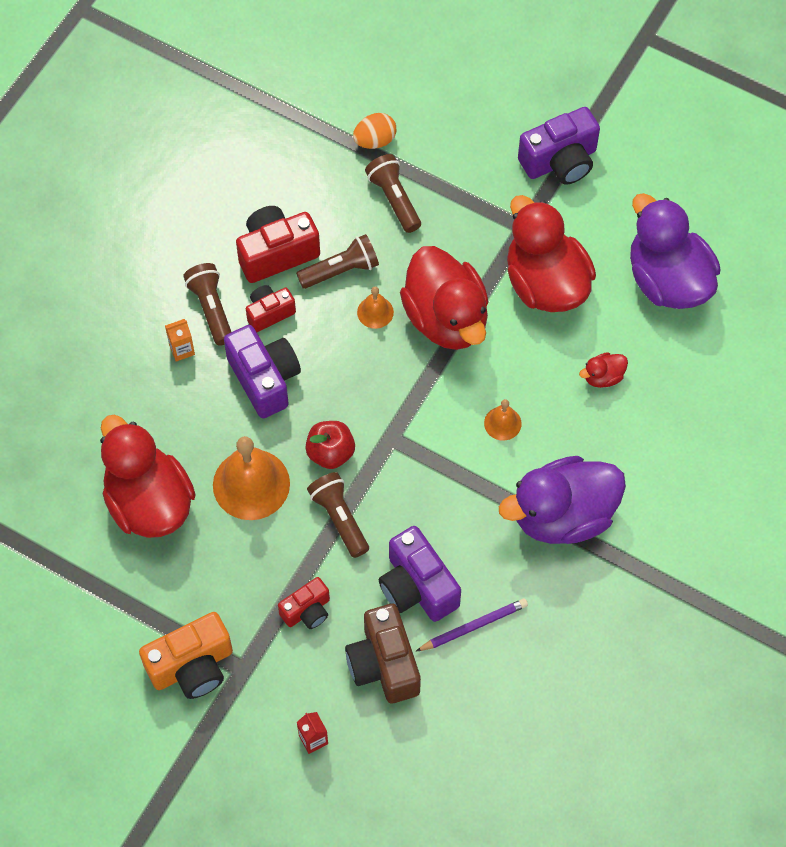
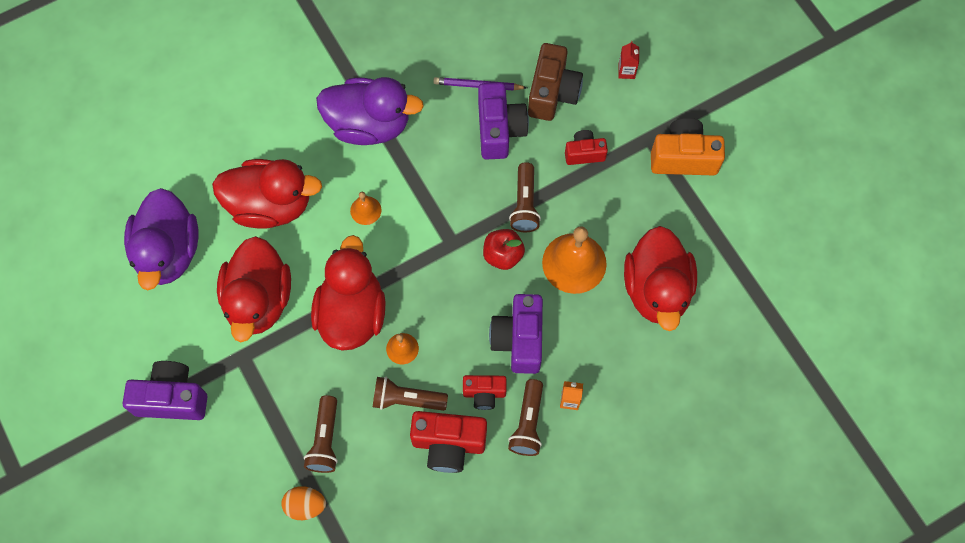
camera: 150 degrees left, 5 degrees up
(603, 377) = (271, 205): red duck -> red duck, size x2.41

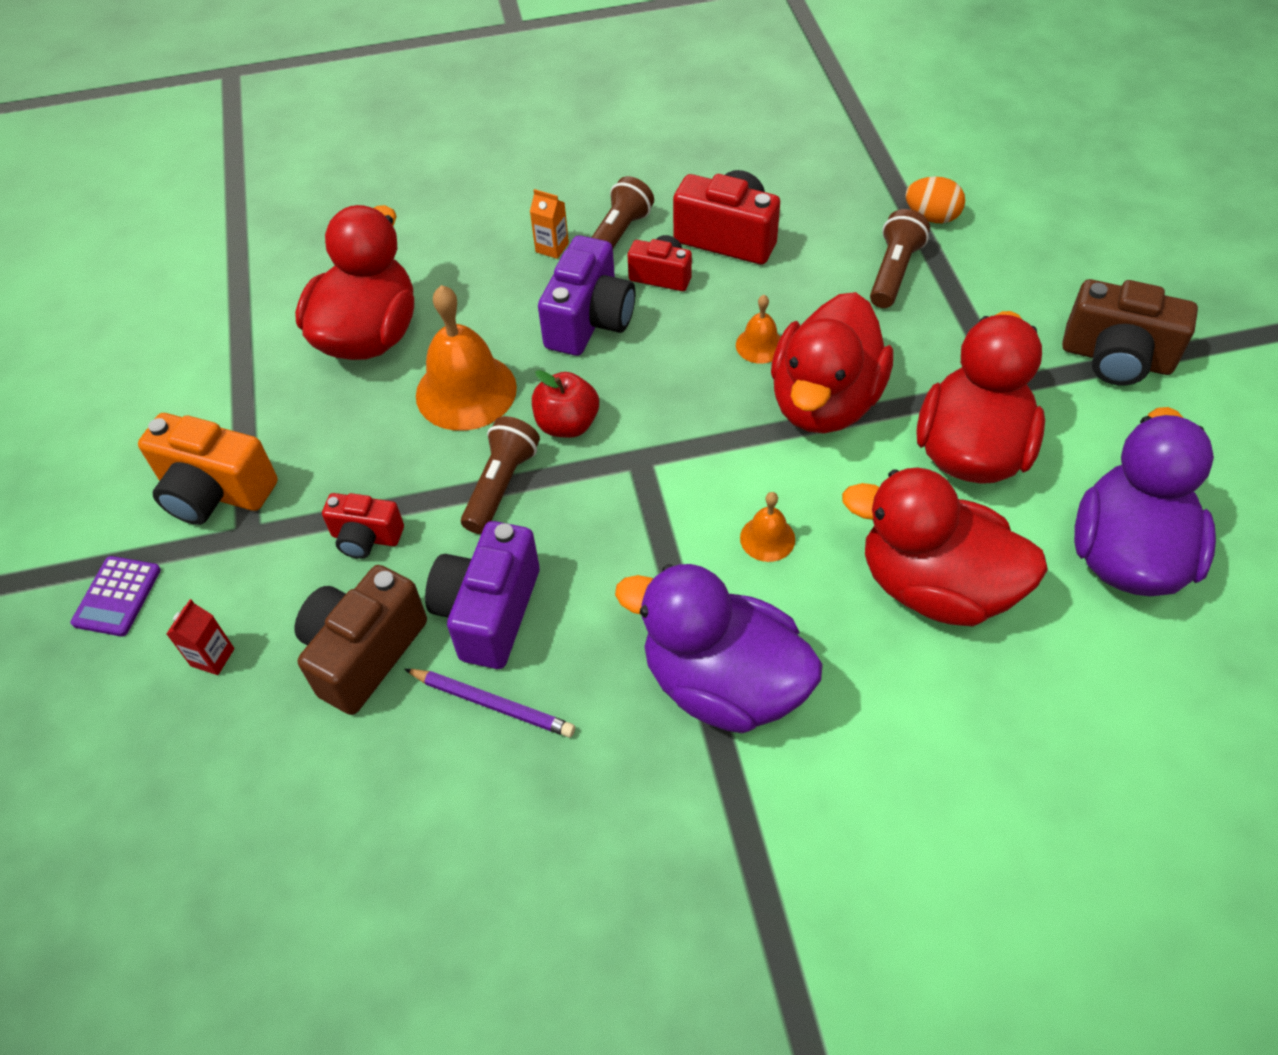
camera: 160 degrees left, 15 degrees down
(172, 398) = (1116, 358): purple camera -> brown camera
(407, 399) = (770, 290): brown flashlight -> none
(695, 87) = (117, 596): none -> purple calculator

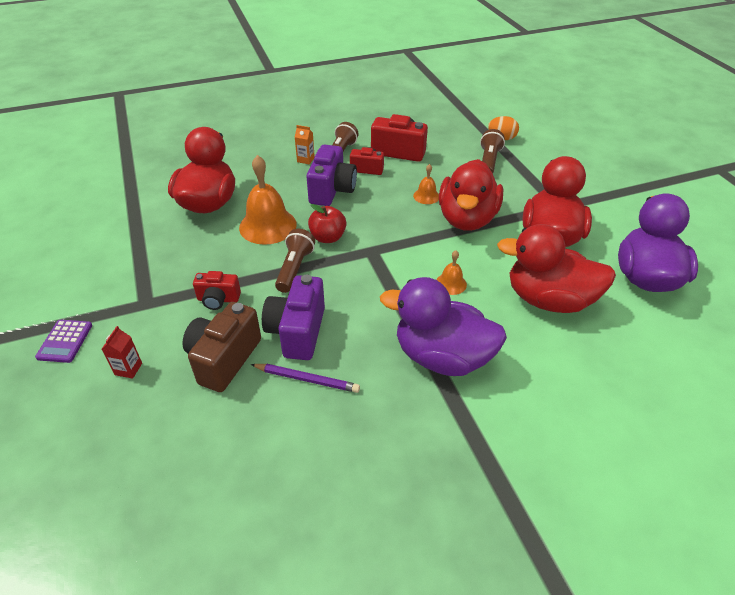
camera: 10 degrees left, 10 degrees down
(215, 492) = (124, 283): orange camera -> none
(1116, 358) = (612, 192): brown camera -> none

